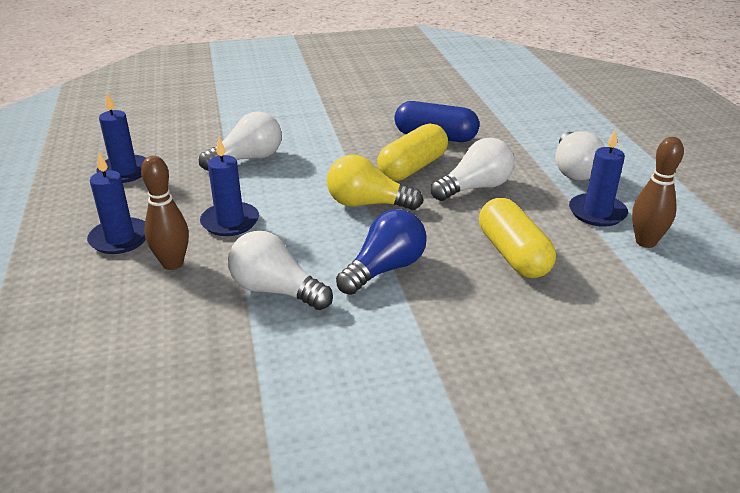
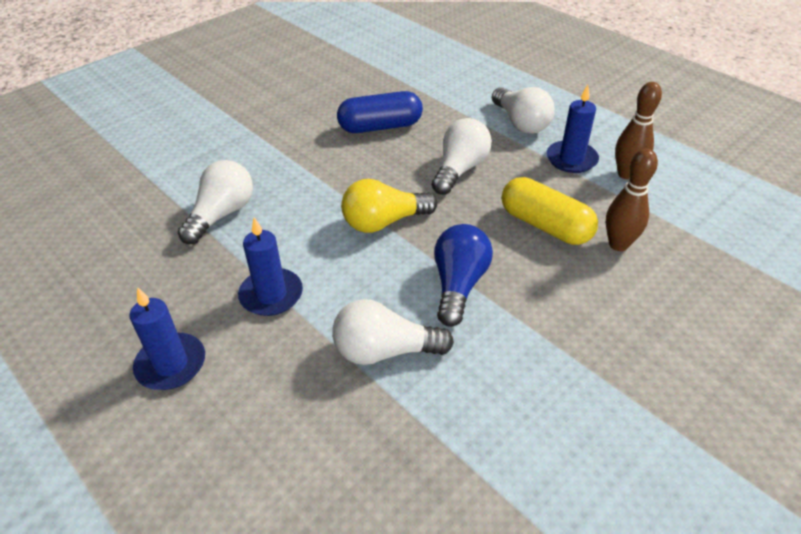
camera: 30 degrees left, 10 degrees up
(124, 171) = (96, 280): blue candle -> none
(173, 264) = (257, 368): brown bowling pin -> brown bowling pin (618, 244)
(412, 167) = (389, 167): yellow capsule -> none

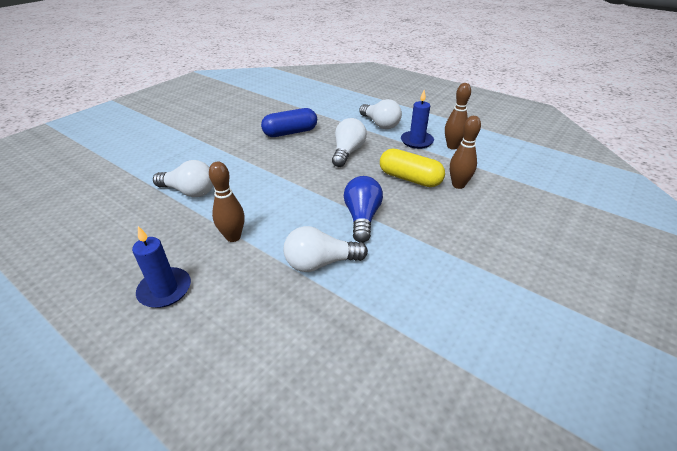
camera: 10 degrees left, 5 degrees down
(222, 214) = (189, 191): white light bulb -> white light bulb turned 90 degrees clockwise
(271, 295) = (233, 237): blue candle -> brown bowling pin
(384, 222) = (304, 186): yellow light bulb -> none

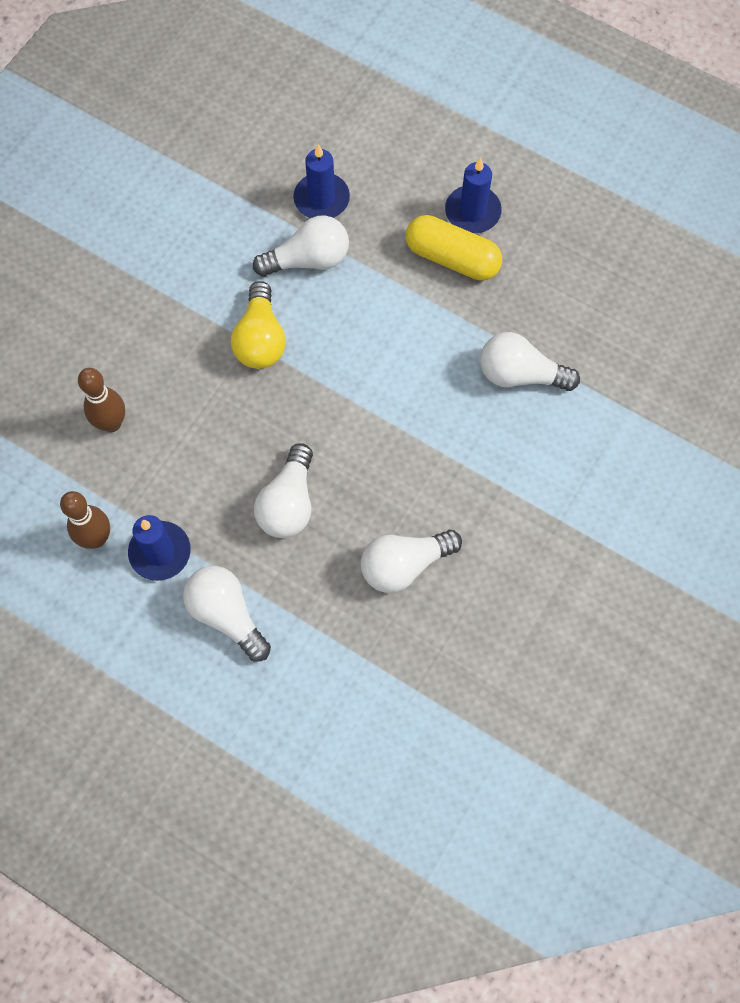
camera: 175 degrees right, 30 degrees up
(233, 237) = (424, 291): brown bowling pin -> none
(290, 132) = (404, 565): blue capsule -> white light bulb
(300, 310) = (321, 199): none -> blue candle
(362, 218) = (260, 339): blue light bulb -> yellow light bulb
(409, 179) = (185, 433): yellow capsule -> yellow capsule (452, 258)

